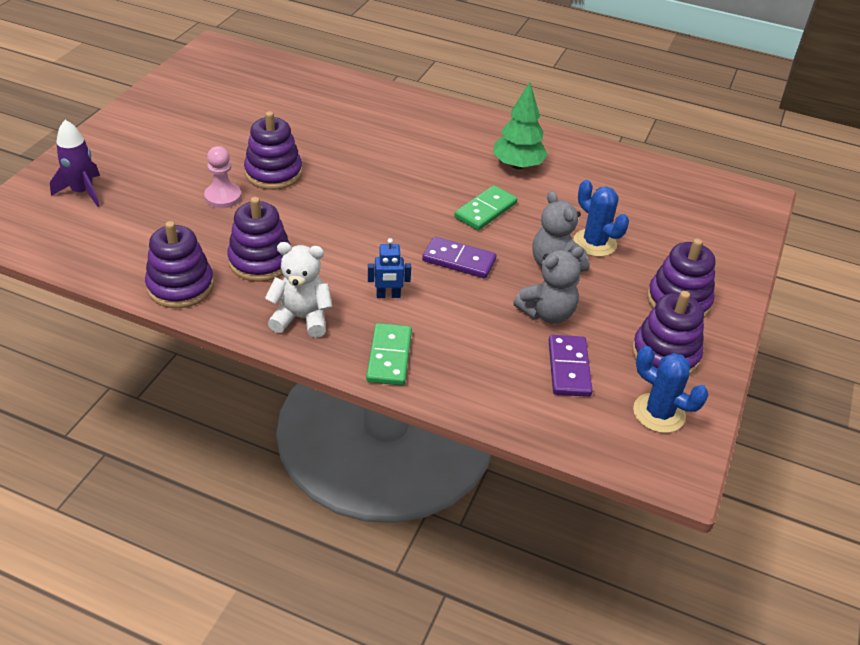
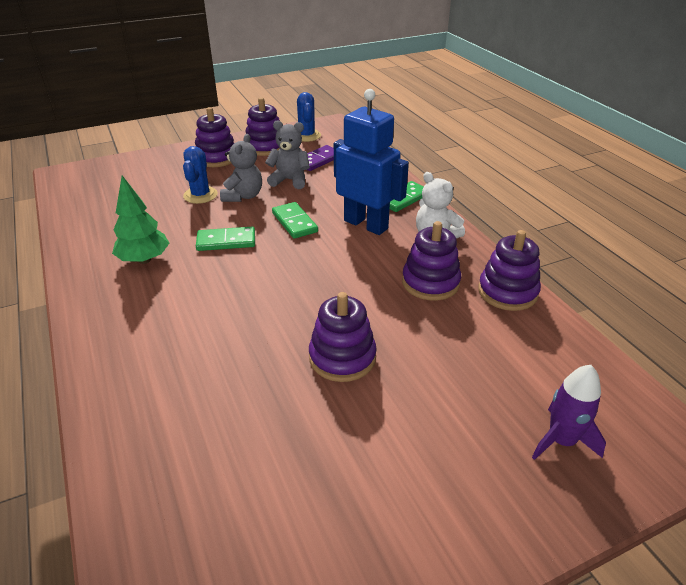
camera: 135 degrees left, 5 degrees down
(223, 197) = (414, 355): pink pawn -> none
(388, 295) = (366, 224): blue robot -> blue robot, size x2.42
(459, 260) = (294, 222): purple domino -> green domino

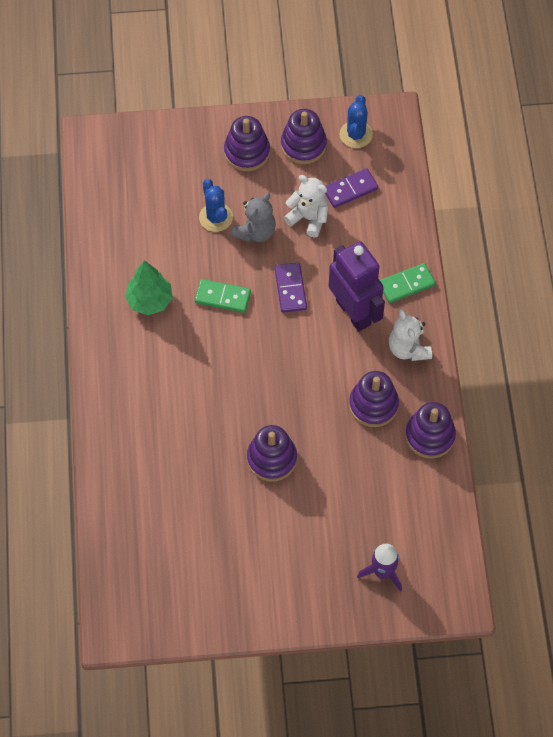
camera: 20 degrees right, 25 degrees up
(200, 195) = (216, 217): blue cactus -> blue cactus turned 45 degrees counterclockwise
(290, 180) = (308, 218): grey teddy bear -> white teddy bear
(294, 222) = (290, 289): green domino -> purple domino
(366, 224) = (354, 312): blue robot -> purple robot

